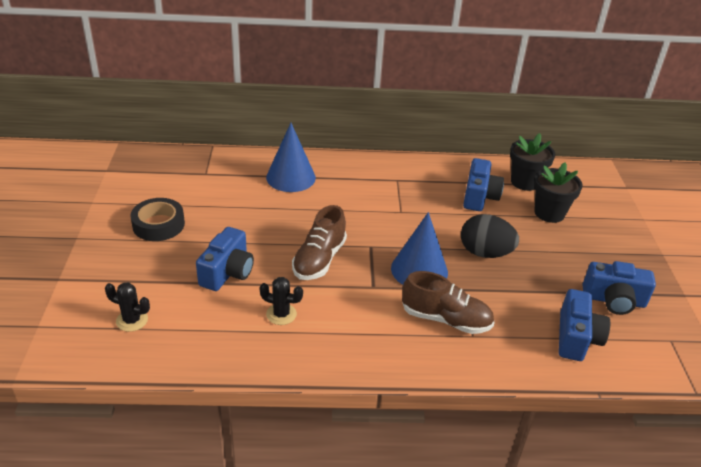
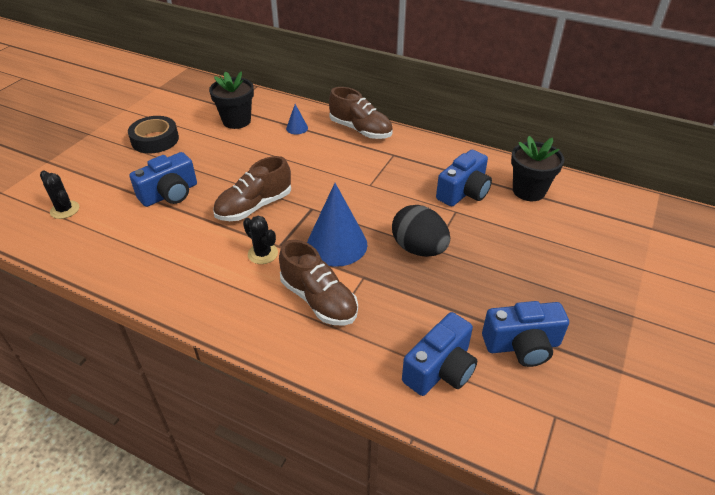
camera: 30 degrees right, 5 degrees up
(281, 314) = (178, 243): black cactus -> black cactus (263, 254)
(291, 177) = (297, 128): blue cone -> blue cone, size x0.45
(350, 165) = (360, 130): none -> brown shoe
(549, 213) = (528, 230): black flower pot -> black flower pot (236, 121)
(613, 300) = (522, 345): blue camera -> blue camera turned 45 degrees counterclockwise

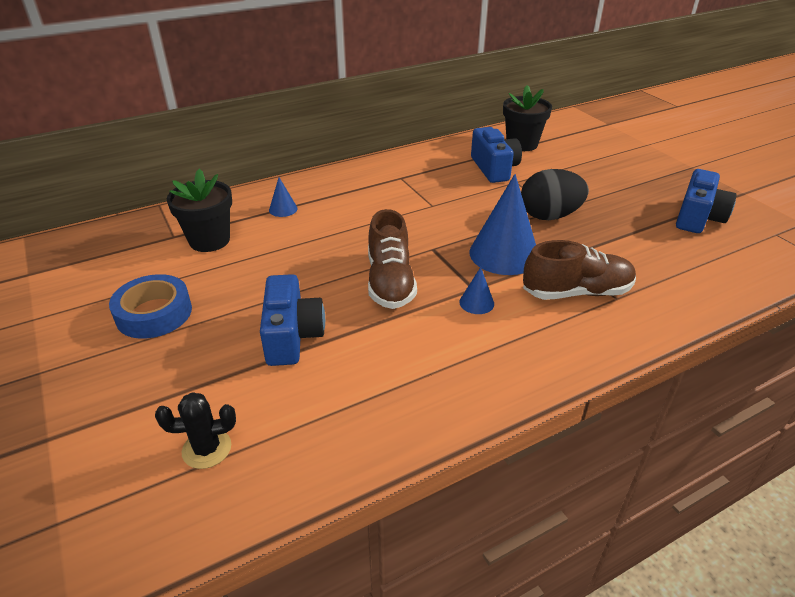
camera: 55 degrees left, 5 degrees down
(155, 140) = (154, 313): black tape -> blue tape
(263, 254) = (476, 303): black cactus -> blue cone
(360, 130) = (338, 178): brown shoe -> none
(440, 369) = (705, 262): blue camera -> none

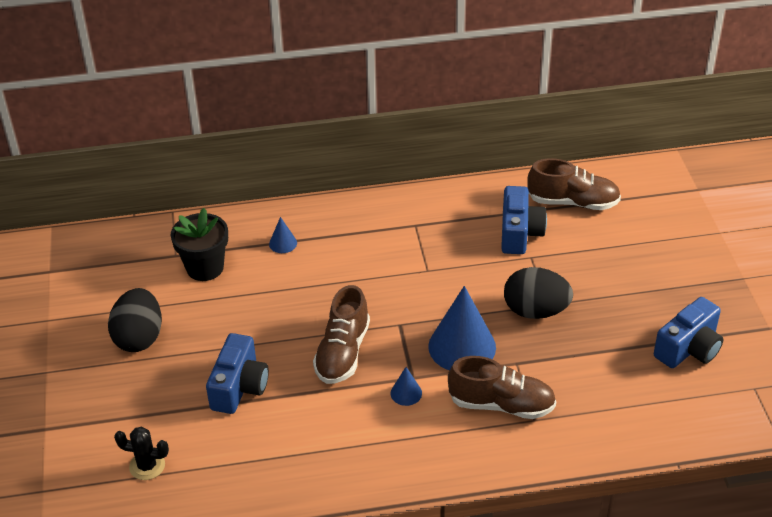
camera: 20 degrees right, 5 degrees up
(154, 313) = (139, 337): blue tape -> black egg
(522, 144) = (573, 202): black flower pot -> brown shoe

